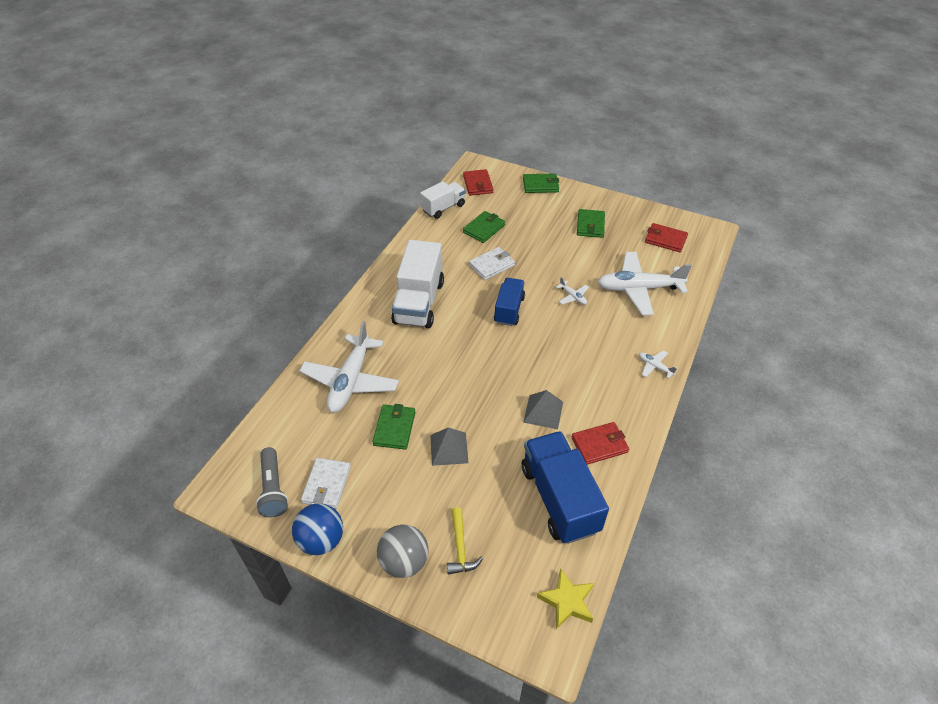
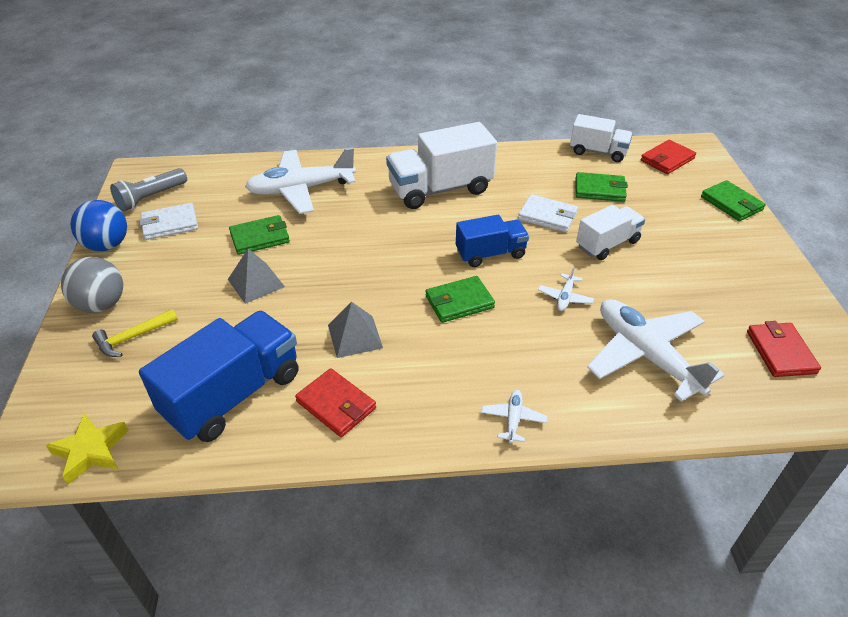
camera: 60 degrees right, 5 degrees down
(538, 254) = (607, 244): none -> white truck
(590, 225) = (713, 269): green wallet -> green wallet (459, 302)

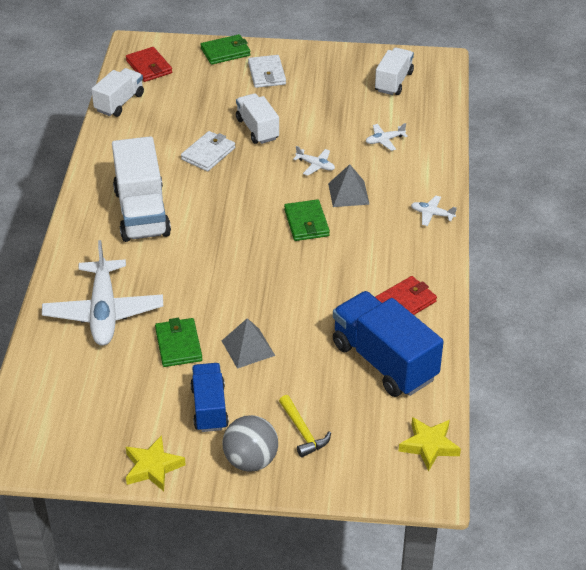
camera: 80 degrees left, 0 degrees up
(107, 245) = (153, 467): blue ball -> yellow star
(151, 198) = (72, 437): grey flashlight -> none
(170, 224) = (131, 417): white wallet -> white wallet (266, 74)
(355, 336) = (333, 287): grey pyramid -> grey pyramid (348, 193)
(490, 254) = (250, 196): blue truck -> blue truck (209, 408)
(599, 190) = (180, 116): green wallet -> none
(646, 355) = (384, 140): white plane -> white plane, size x0.42
(780, 352) = (393, 82): red wallet -> white truck

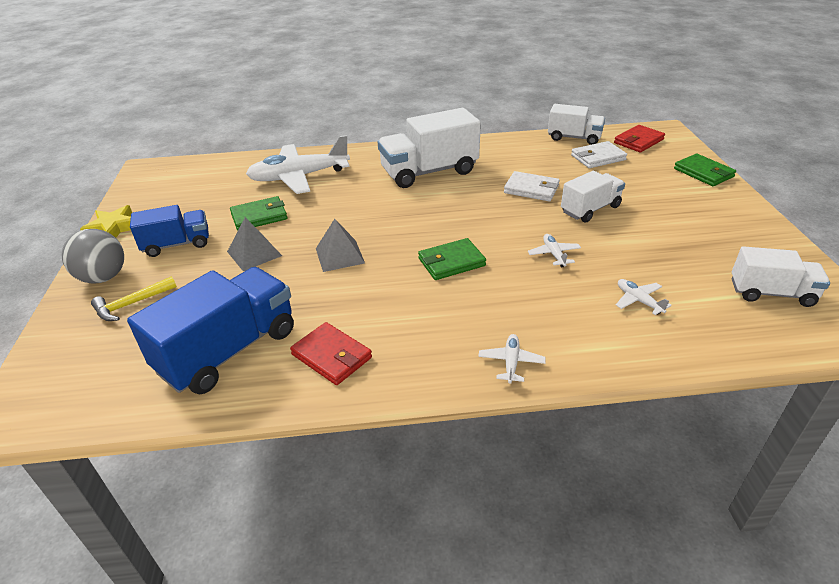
camera: 80 degrees right, 5 degrees down
(266, 74) = (691, 201): white wallet -> white wallet (598, 157)
(315, 165) = (554, 254): white plane -> white plane turned 150 degrees clockwise
(348, 193) = (516, 285): grey pyramid -> grey pyramid (339, 255)
(429, 446) = (80, 407): yellow star -> none

